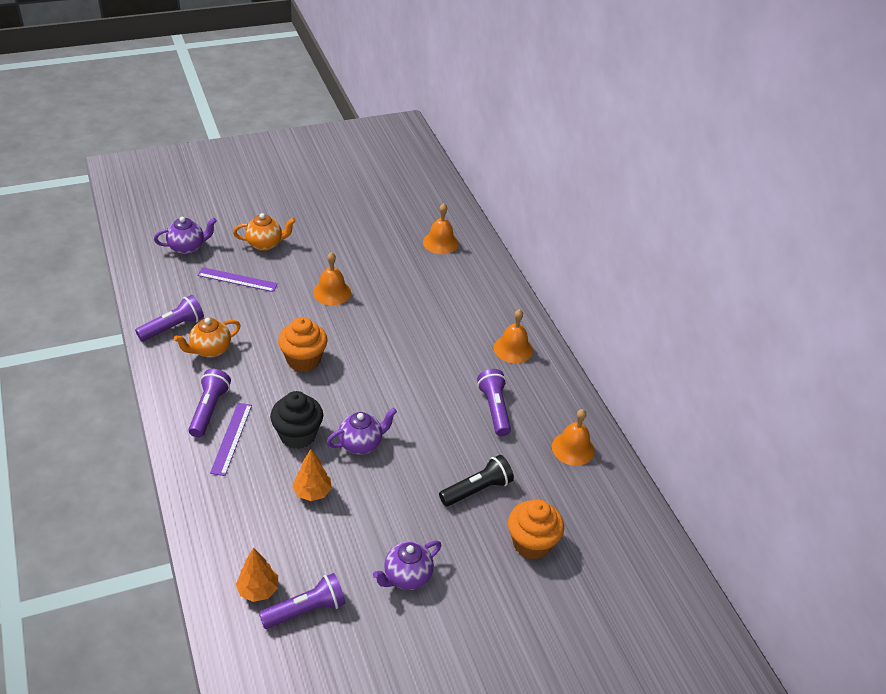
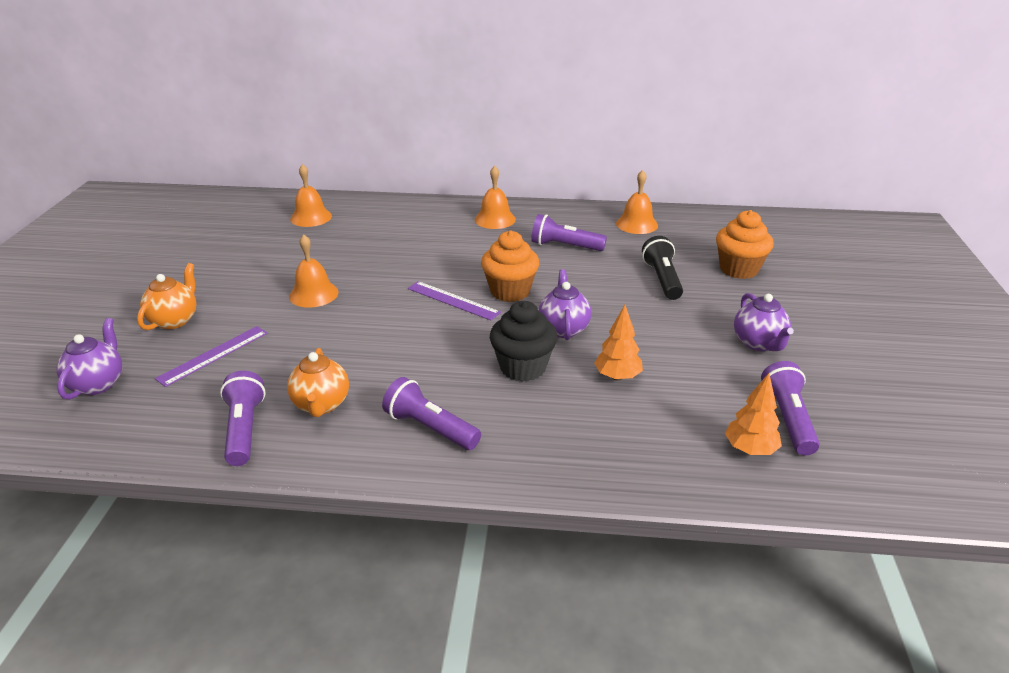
camera: 60 degrees left, 10 degrees down
(231, 438) = (494, 419): purple ruler -> purple ruler (453, 300)
(303, 360) = (405, 337): orange cupcake -> orange cupcake (510, 291)

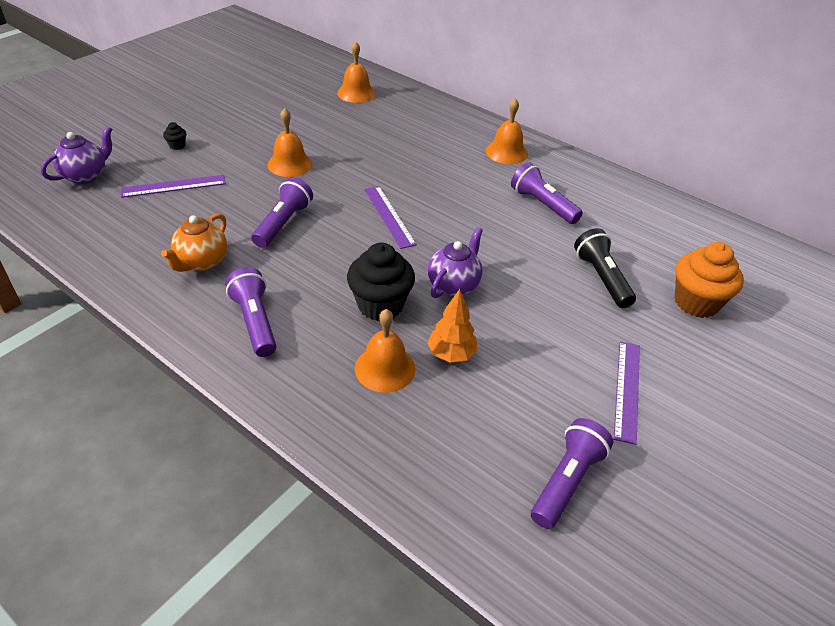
camera: 30 degrees right, 10 degrees up
(174, 320) = (177, 146): orange teapot -> black cupcake
(244, 429) = (134, 256): purple flashlight -> purple flashlight (283, 223)
(510, 291) = (445, 228): orange cupcake -> none
(636, 224) = (640, 210): orange bell -> orange bell (385, 368)
(662, 279) = (601, 278): black flashlight -> black flashlight turned 45 degrees counterclockwise
(750, 450) = (494, 489): orange tree -> none
(758, 343) = (627, 390): purple teapot -> purple ruler

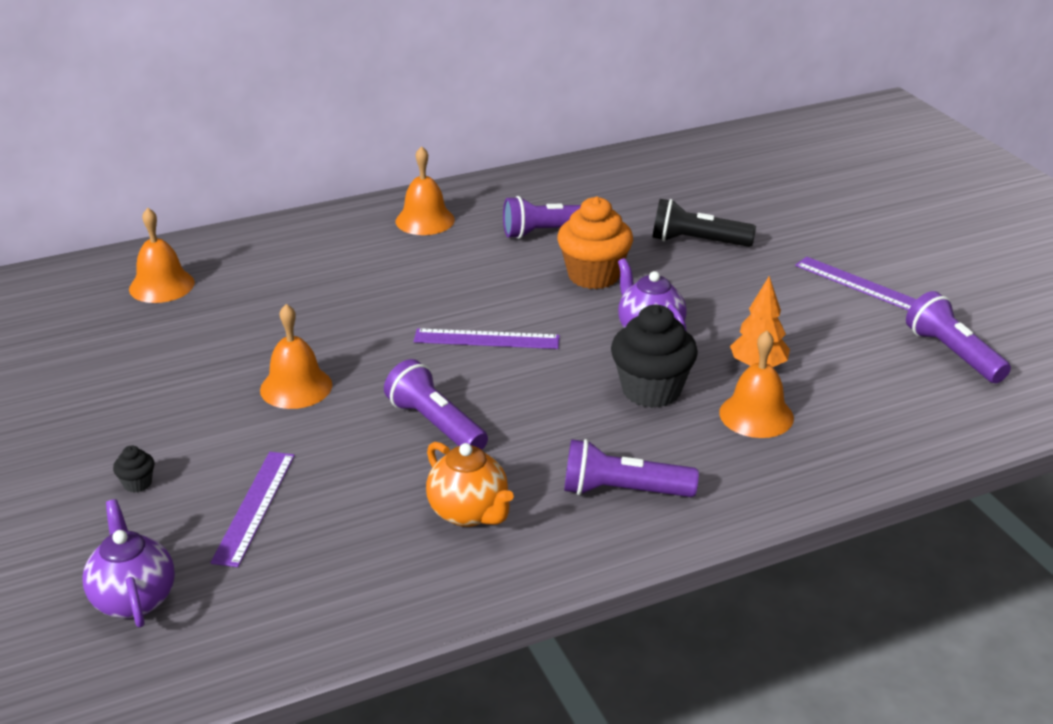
camera: 60 degrees left, 10 degrees down
(696, 302) = (765, 207): orange cupcake -> orange cupcake (593, 276)

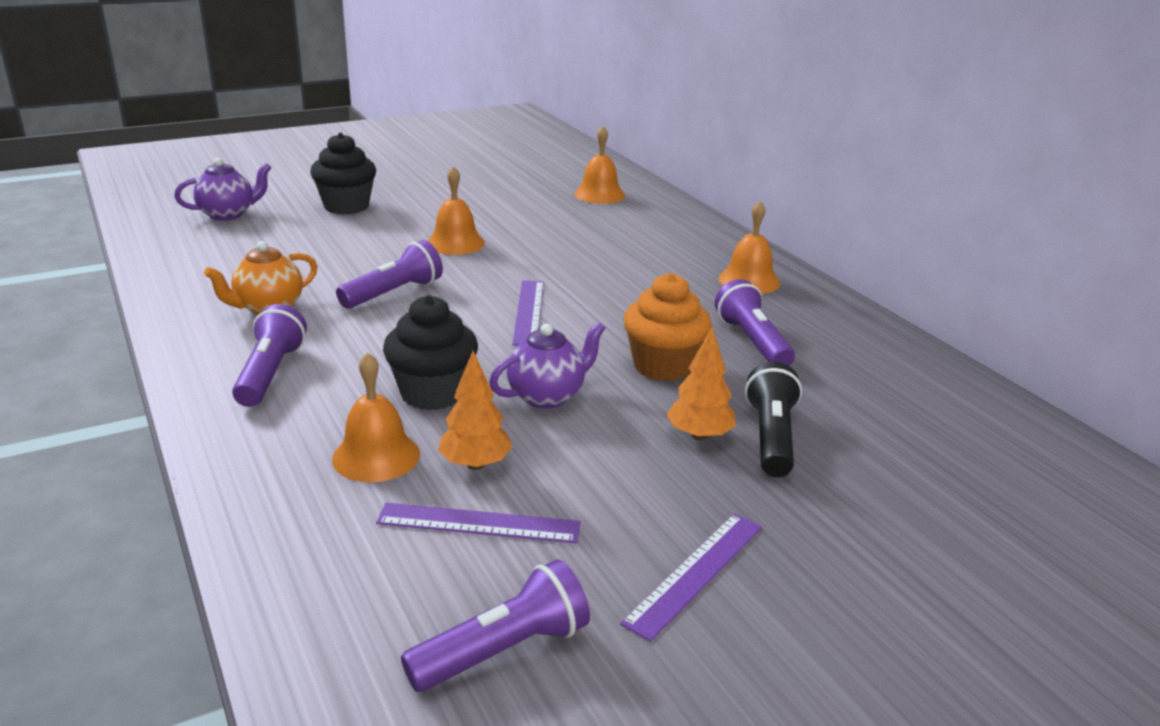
camera: 85 degrees right, 5 degrees down
(137, 483) = (346, 206): black cupcake -> black cupcake, size x2.33
(255, 507) = (307, 239): purple ruler -> purple ruler (478, 523)
(699, 269) = (699, 435): none -> orange tree

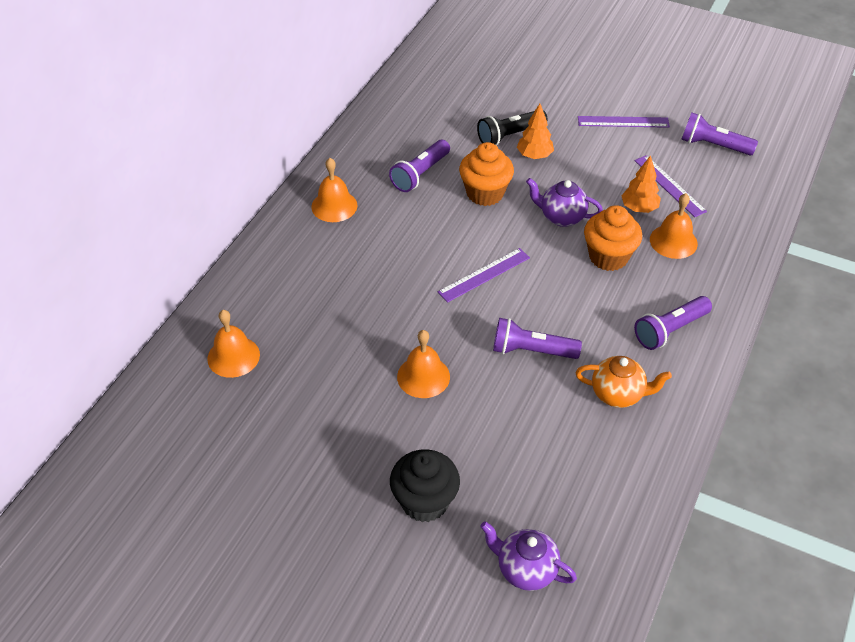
camera: 125 degrees left, 20 degrees up
(433, 393) = (608, 257): black cupcake -> orange cupcake

